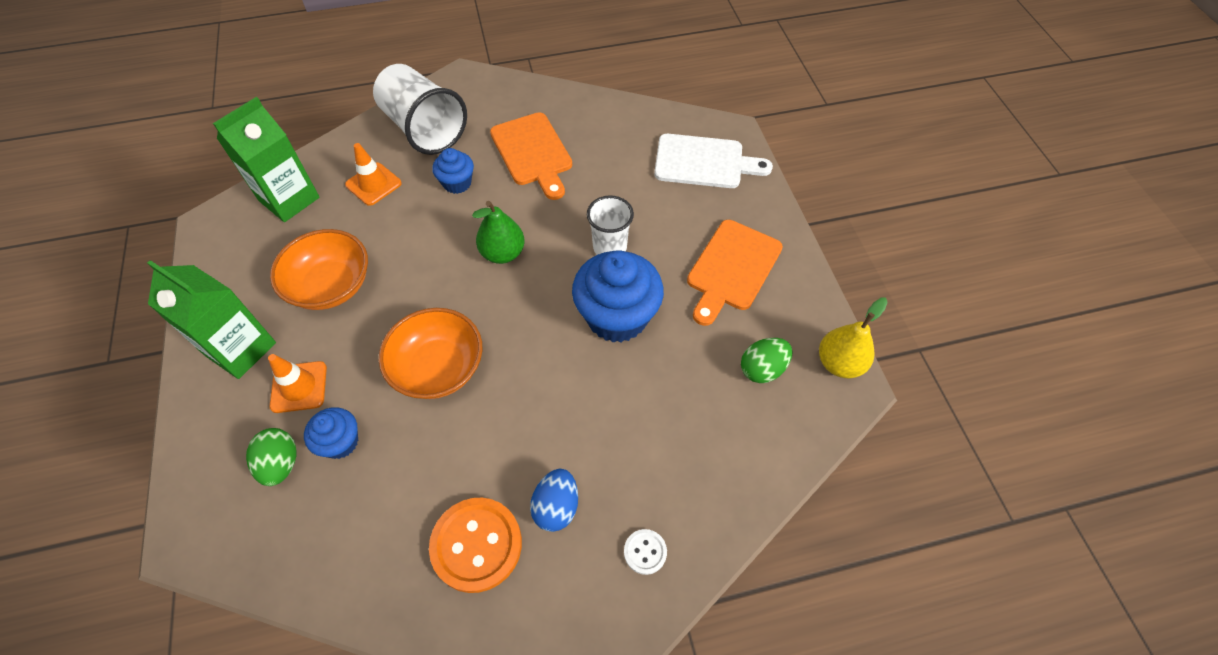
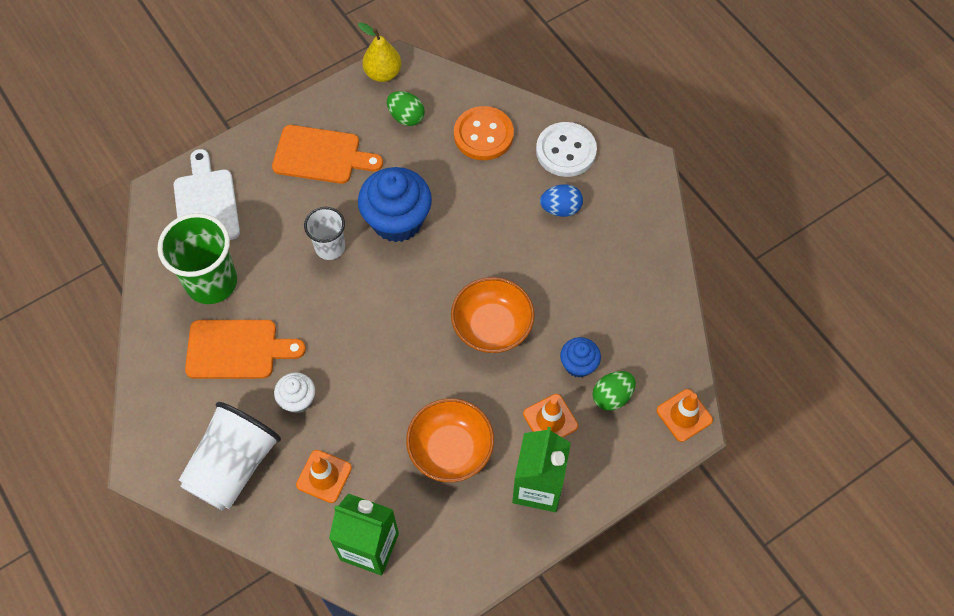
camera: 110 degrees left, 5 degrees up
(203, 540) = (684, 415): none -> orange traffic cone
(457, 183) = (298, 400): blue cupcake -> white cupcake
(476, 545) = (606, 245): orange button -> orange button (483, 135)
(503, 253) = (366, 326): green pear -> none
(532, 152) = (237, 349): orange cutting board -> orange cutting board turned 45 degrees clockwise
(612, 149) = (211, 282): none -> green cup
(645, 552) = (566, 151): white button -> white button, size x2.11

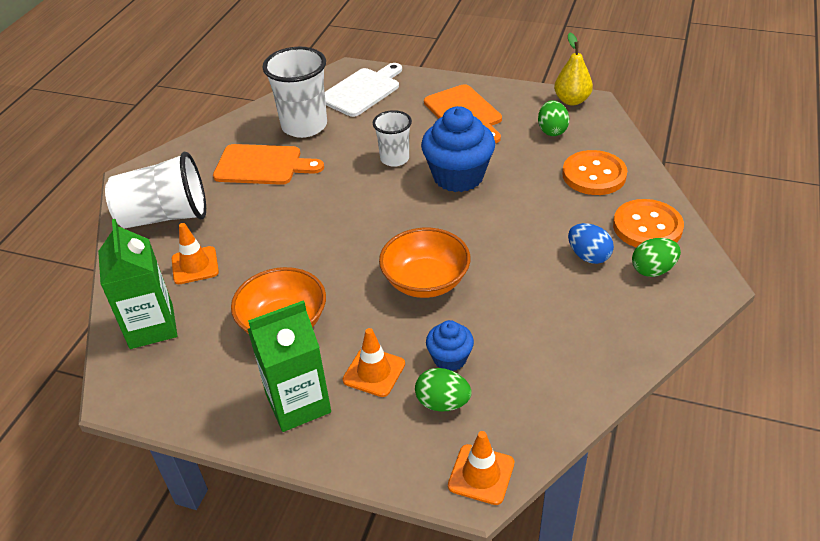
camera: 55 degrees right, 20 degrees down
(211, 282) = (304, 126): green cup -> white cup
(237, 349) = (262, 165): orange cutting board -> orange cutting board turned 45 degrees counterclockwise
(298, 400) = (249, 215): white cupcake -> none
(566, 151) = (647, 227): white button -> orange button
(607, 184) = (653, 270): none -> green egg

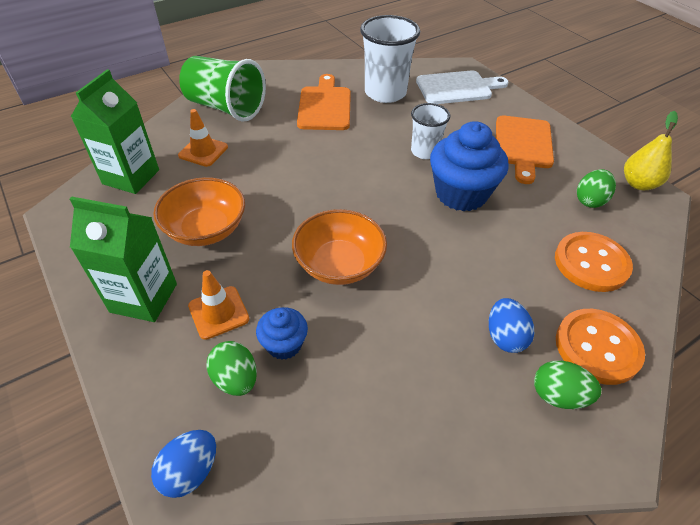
camera: 35 degrees right, 5 degrees up
(165, 216) = (225, 108): white cup -> green cup
(262, 165) = (325, 106): orange cutting board -> orange cutting board turned 135 degrees counterclockwise
(481, 474) = (190, 471): orange traffic cone -> blue egg

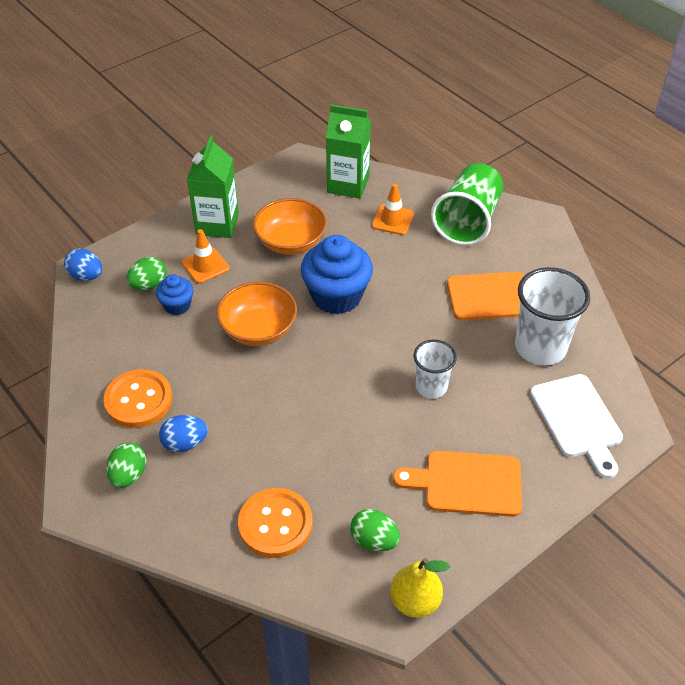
camera: 85 degrees right, 0 degrees up
(461, 194) = (365, 418): blue cupcake -> blue cupcake (336, 296)
(597, 347) = (174, 511): orange button -> orange button (138, 400)

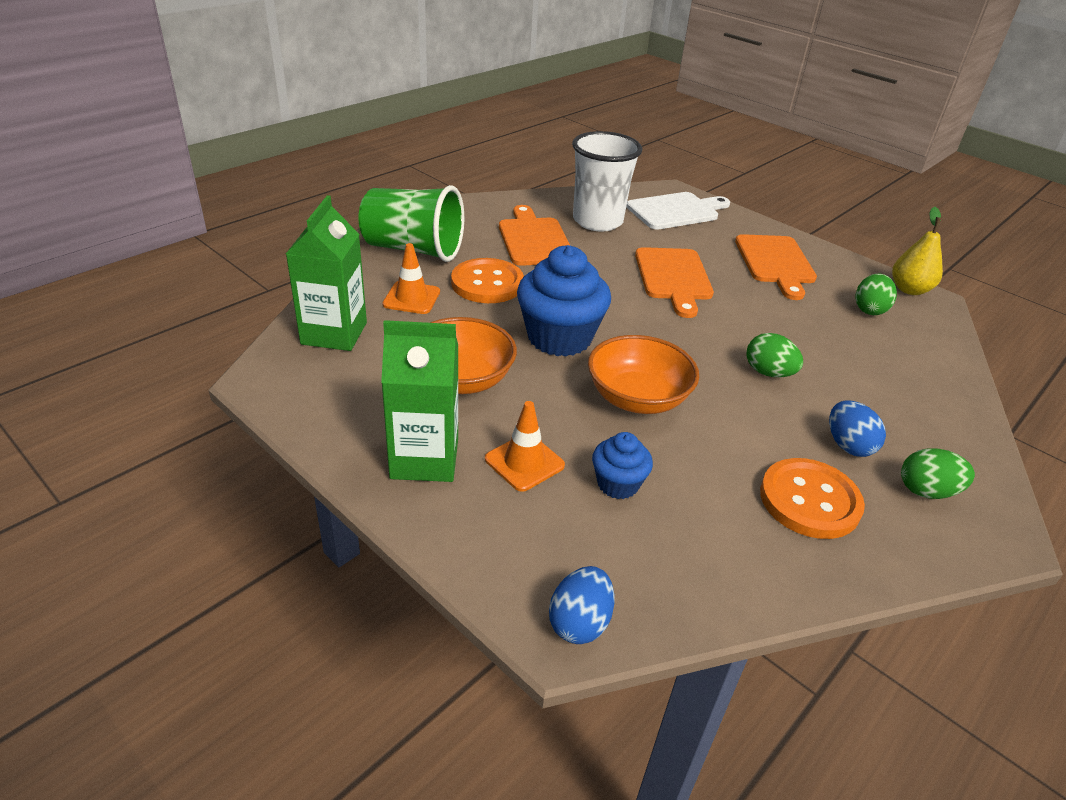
camera: 100 degrees left, 10 degrees down
(149, 285) = (581, 525): green egg -> green egg (768, 373)
(275, 524) = (899, 367): orange button -> orange button (487, 283)
(431, 387) = (673, 277): white cup -> orange cutting board

